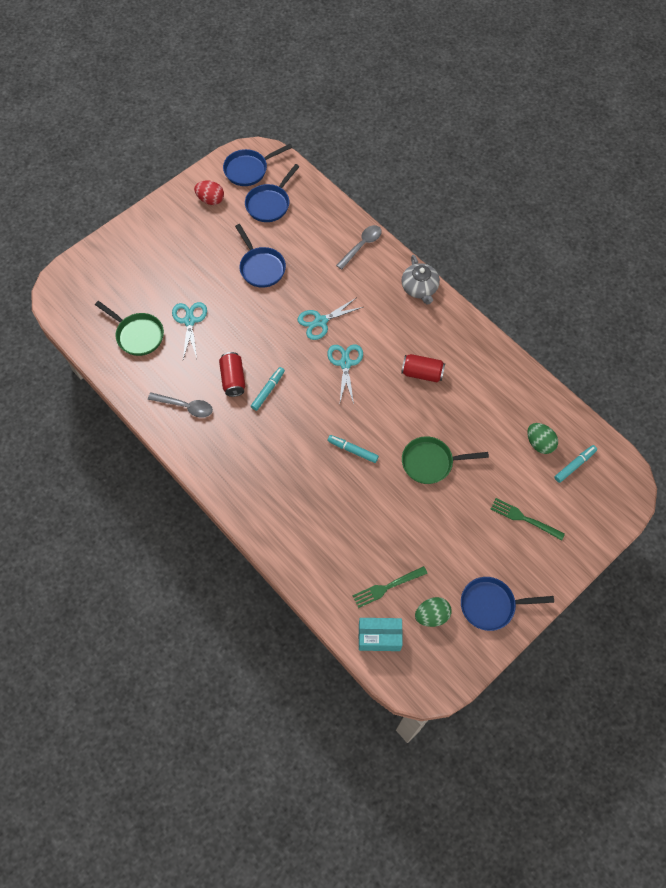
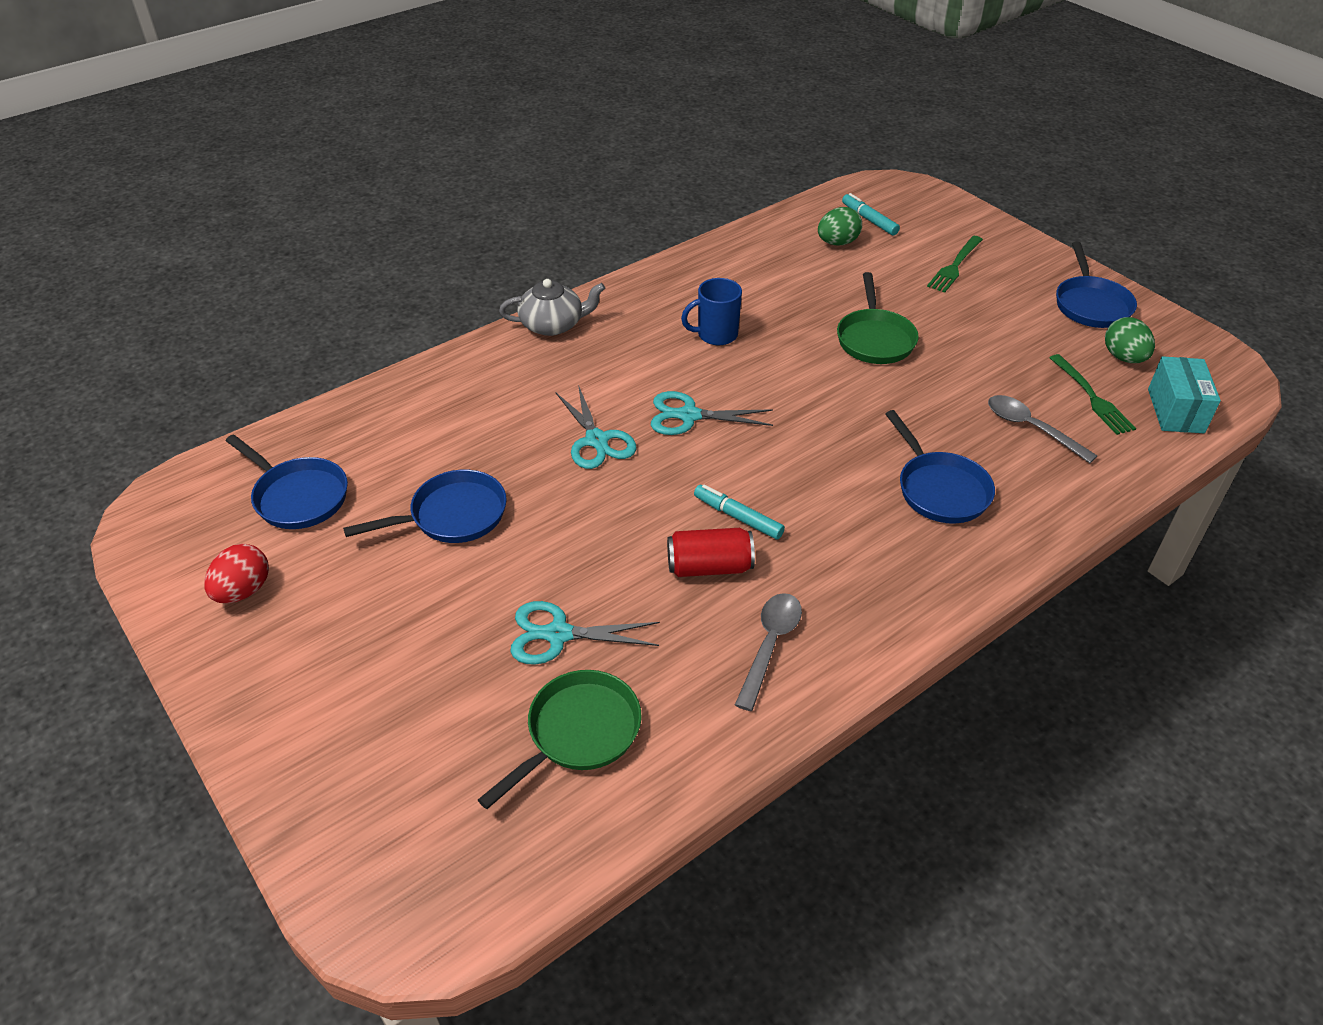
camera: 85 degrees left, 20 degrees down
(248, 170) = (191, 525): blue pan -> blue pan (939, 489)
(352, 450) = (858, 418): turquoise marker -> none
(362, 246) = (445, 381): grey spoon -> grey spoon (1031, 428)
(422, 373) = (716, 335): red can -> blue mug

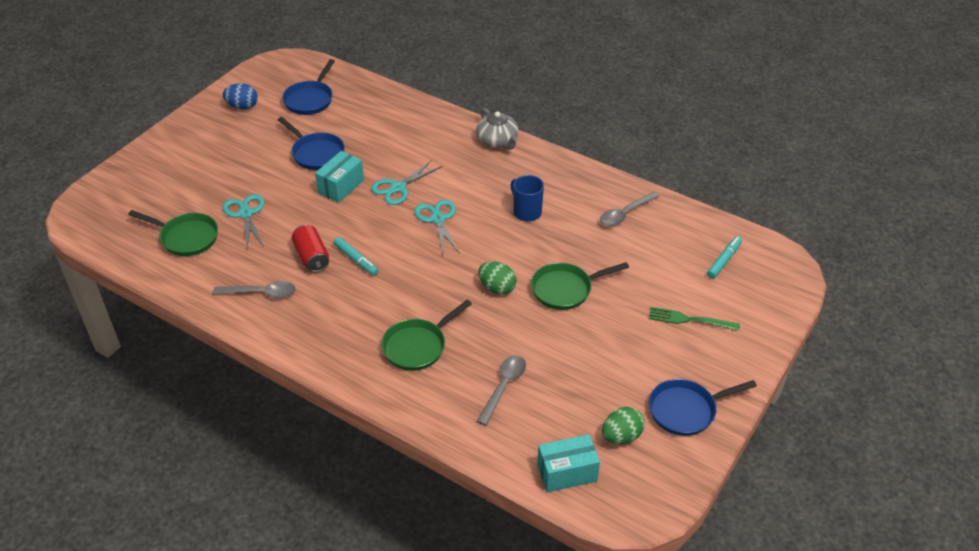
camera: 70 degrees right, 0 degrees up
(243, 591) = (242, 106): red egg -> blue egg
(556, 501) = (341, 186): none -> turquoise box
(738, 517) = (356, 260): turquoise marker -> turquoise marker turned 120 degrees clockwise
(759, 262) = (625, 214): none -> grey spoon
(837, 243) = (678, 249): green egg -> green egg (497, 288)
(939, 489) = (417, 346): blue pan -> green pan
(1092, 397) = (558, 419): green fork -> none

